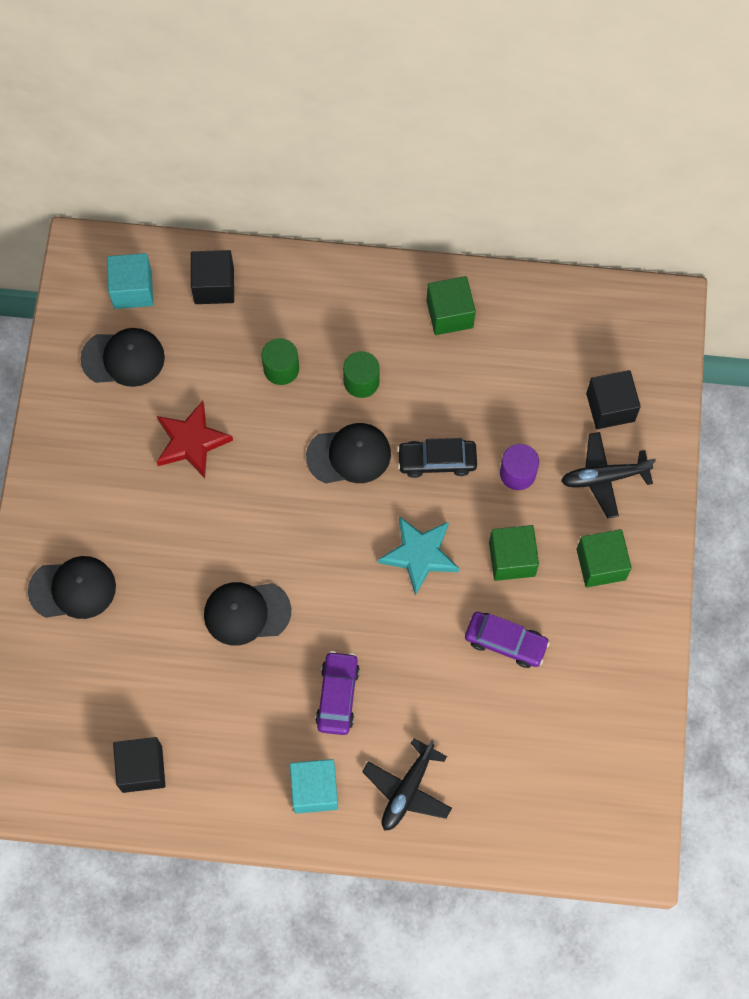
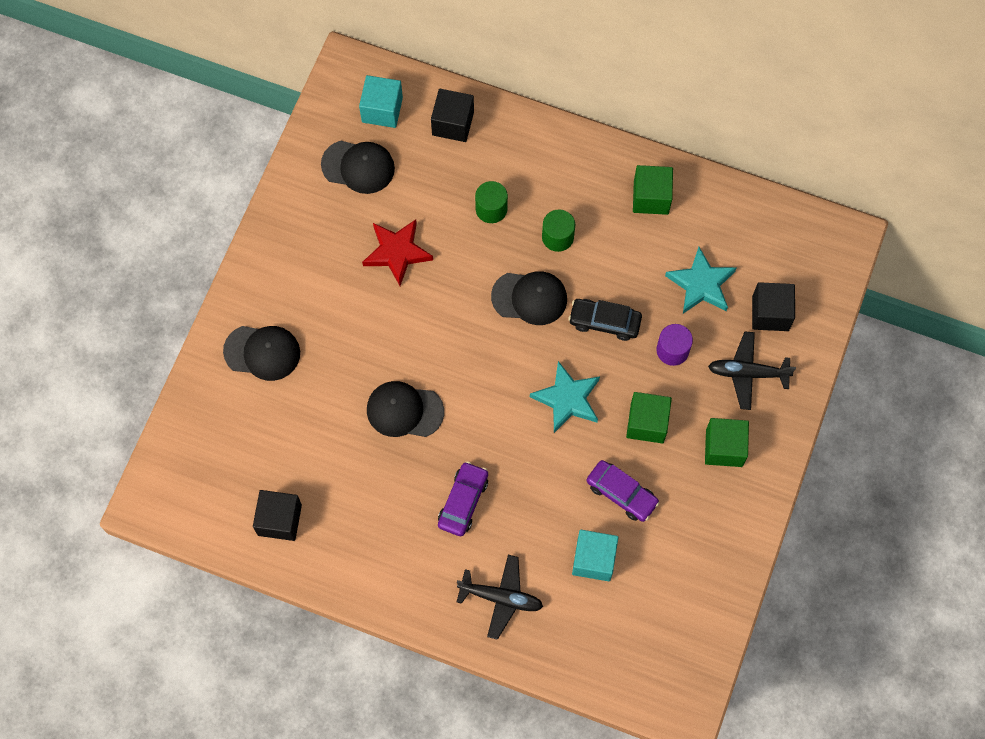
camera: 15 degrees right, 0 degrees up
(314, 790) = (421, 576): turquoise cube -> turquoise cube (593, 559)
(407, 790) = (501, 598): black plane -> black plane turned 120 degrees counterclockwise
(528, 394) = (701, 284): none -> turquoise star

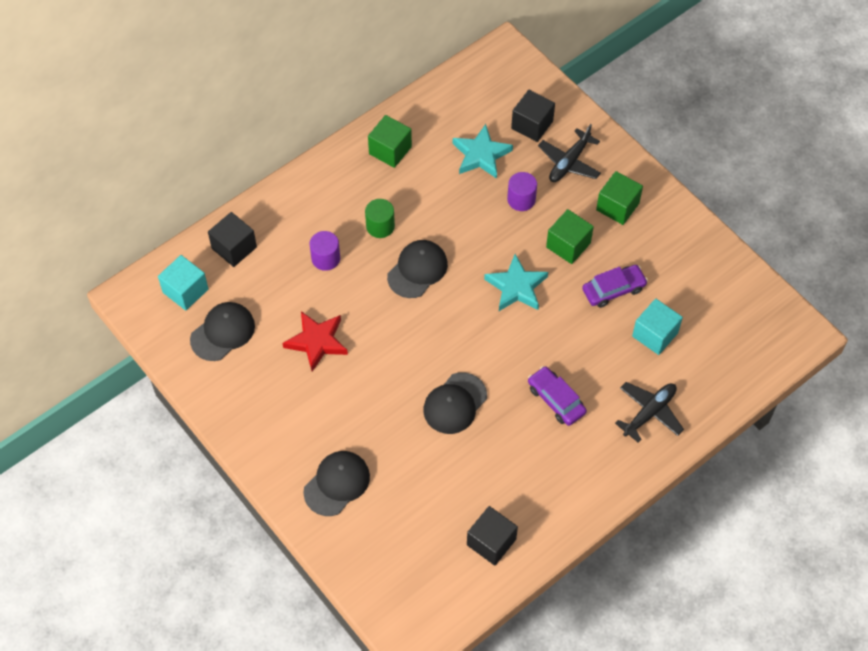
camera: 60 degrees left, 10 degrees down
(491, 209) = (325, 258): green cylinder -> purple cylinder
(604, 322) = (470, 231): black car -> none

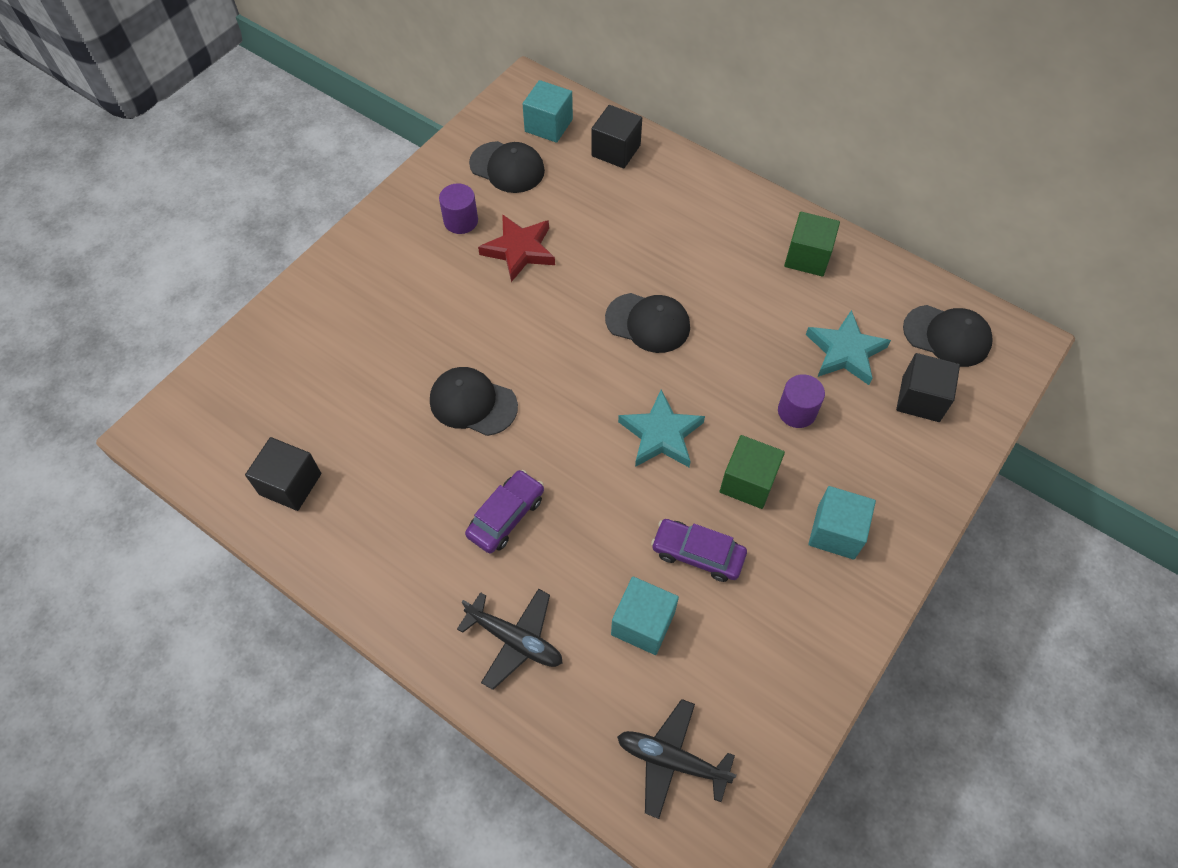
camera: 75 degrees right, 0 degrees up
(325, 258) = (632, 232): purple cylinder -> purple cylinder (461, 221)
(337, 484) = (343, 311): black cap -> black cap (947, 336)
(380, 226) = (695, 272): green cylinder -> none
(569, 162) = (881, 456): black plane -> black plane (671, 760)
(613, 290) = (697, 554): purple car -> purple car turned 150 degrees clockwise
(617, 206) = (836, 532): green cube -> turquoise cube

